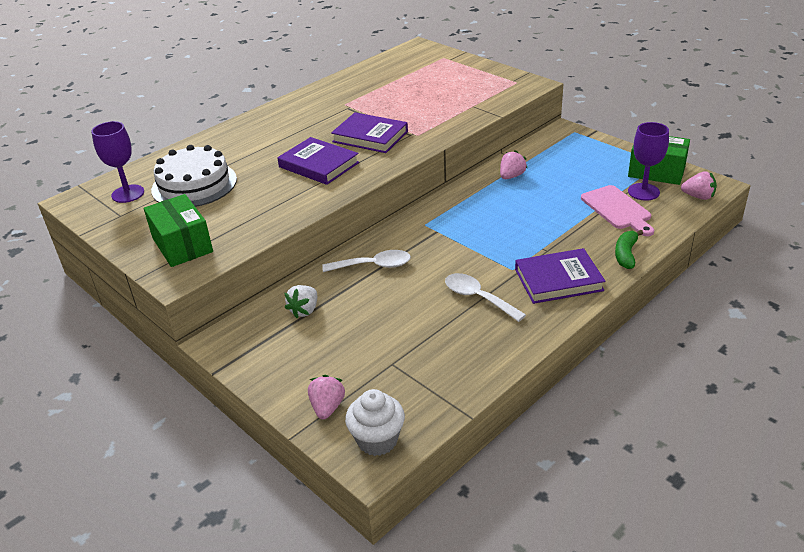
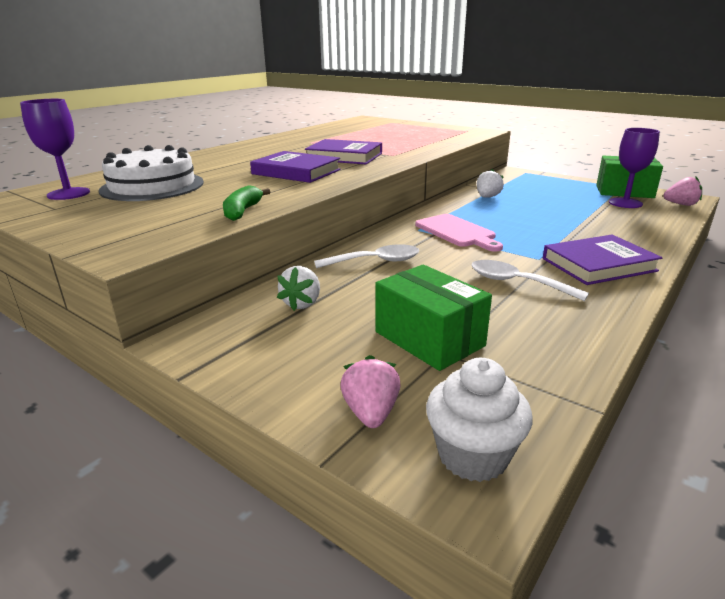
camera: 10 degrees left, 10 degrees down
(182, 245) = (135, 227): green box -> green box (429, 339)
(511, 176) = (487, 197): pink strawberry -> white strawberry
(617, 209) = (611, 214): pink cutting board -> pink cutting board (457, 232)
(626, 254) = (653, 243): green banana -> green banana (242, 211)

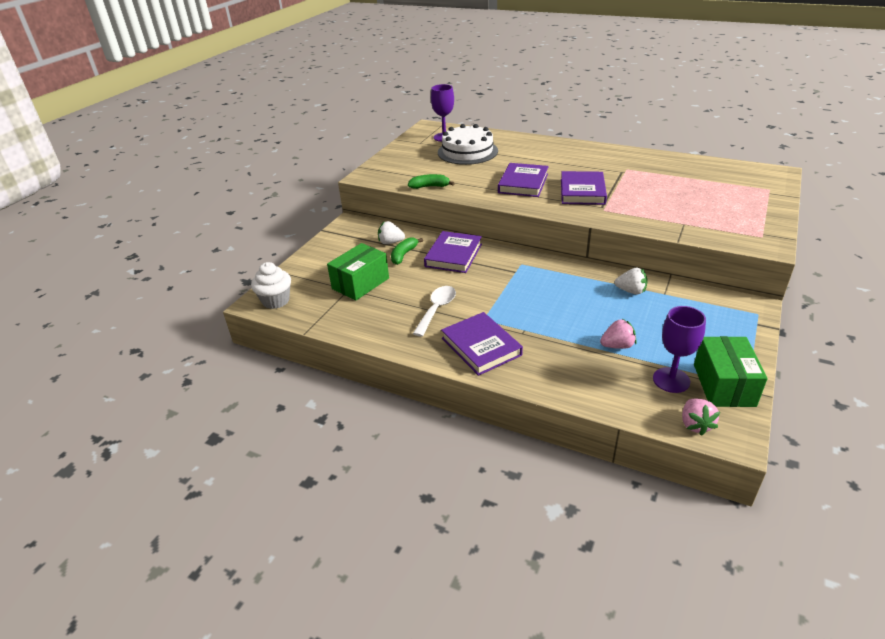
camera: 80 degrees right, 10 degrees up
(352, 295) = (403, 255): none -> green banana
(371, 413) = (301, 275): pink strawberry -> pink strawberry (617, 346)
(375, 261) = (453, 255): white spoon -> purple book
(457, 232) = (523, 281): pink cutting board -> none

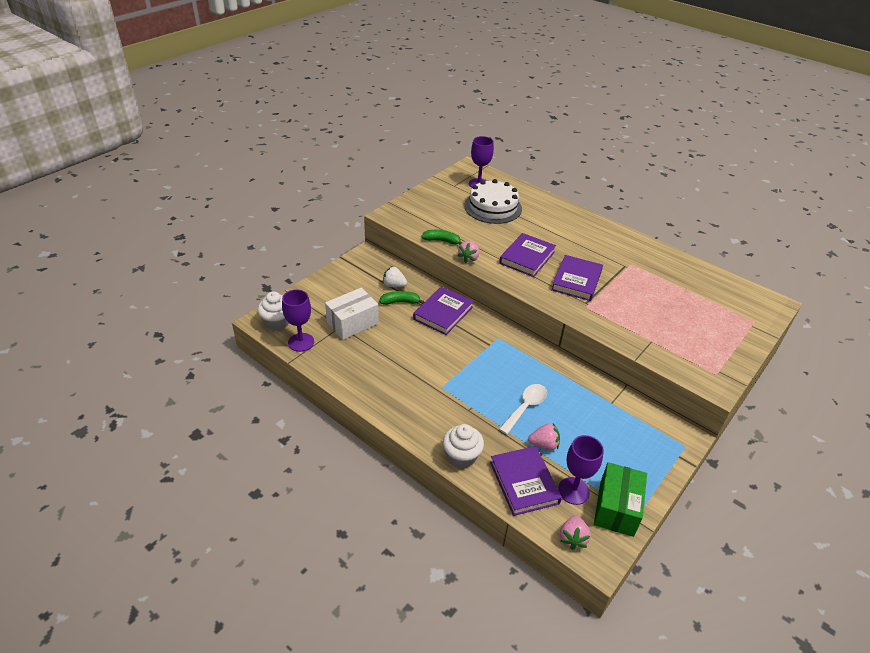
camera: 10 degrees right, 5 degrees up
(310, 312) = (301, 342): none -> purple goblet
(360, 283) = (352, 323): green box -> white box
(403, 255) = (400, 302): green banana -> green banana turned 45 degrees clockwise
(437, 309) = (406, 367): white spoon -> white spoon (525, 407)
(464, 195) = (469, 258): none -> pink strawberry
(481, 346) = (428, 414): purple book -> purple book (524, 482)
(536, 377) = (461, 457): none -> white cupcake
(631, 291) = (582, 392): white strawberry -> none

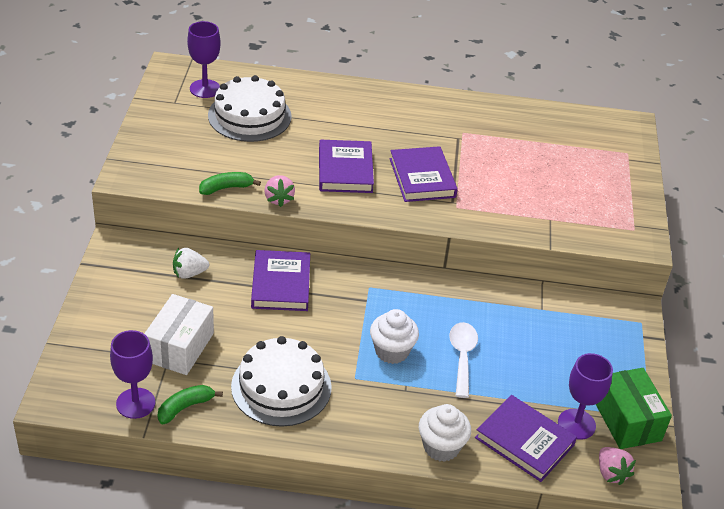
camera: 35 degrees left, 0 degrees up
(277, 323) = (79, 392): white cupcake -> white cupcake (392, 351)
(391, 371) = (281, 386): none -> white cake
(400, 302) = (216, 292): green banana -> green banana (185, 407)
(544, 444) = (512, 390): pink strawberry -> none

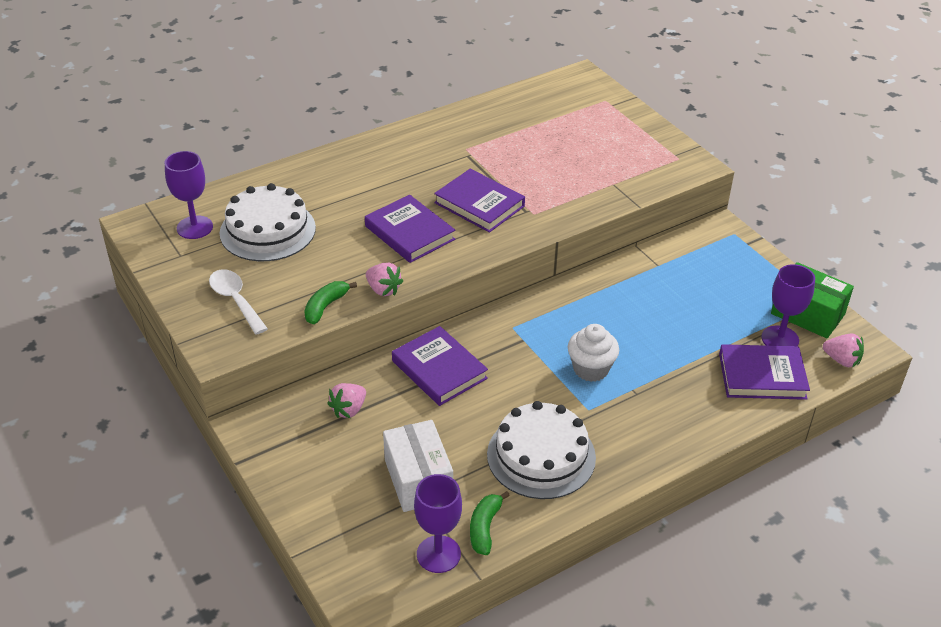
camera: 35 degrees left, 0 degrees up
(189, 273) = (349, 409): white strawberry -> pink strawberry
(441, 447) = (713, 421): white cupcake -> none
(462, 356) = (646, 339): white spoon -> white spoon (235, 300)

